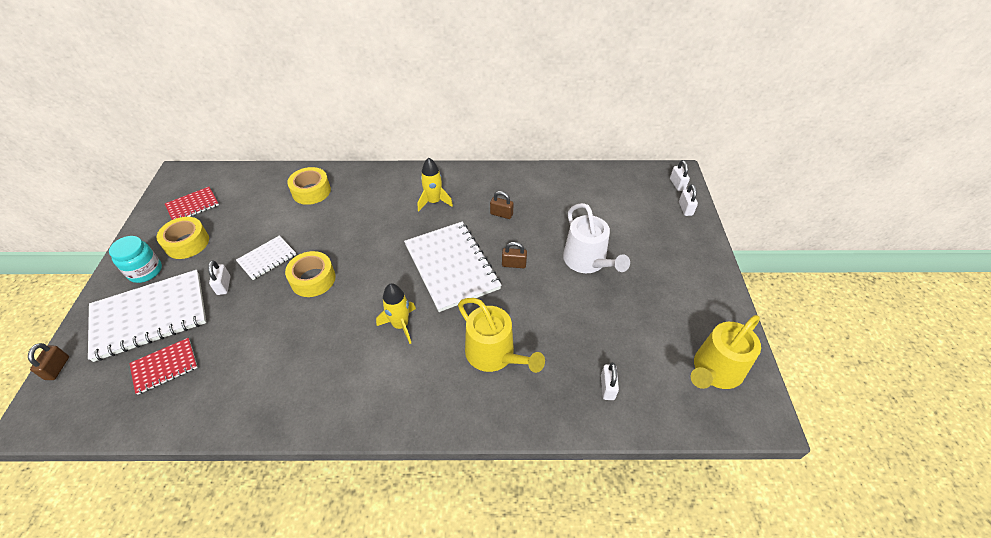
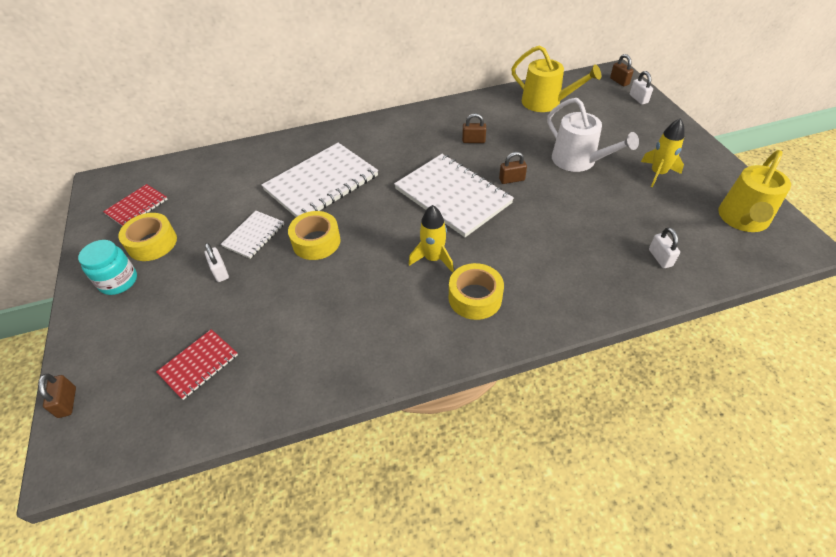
camera: 15 degrees left, 0 degrees up
(150, 316) = (151, 322): white notebook -> white notebook (321, 183)
(311, 191) = (265, 164): yellow tape -> yellow tape (475, 297)
(434, 202) = (400, 145): yellow rocket -> yellow rocket (658, 173)
(494, 354) = (540, 259): yellow watering can -> yellow watering can (546, 102)
(677, 184) = (619, 81): white padlock -> brown padlock

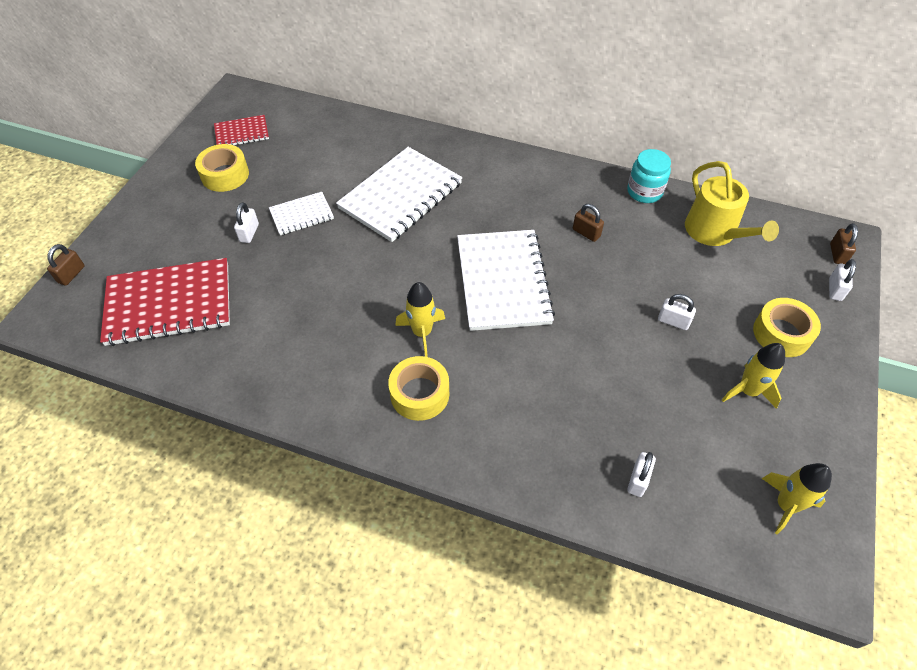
camera: 35 degrees right, 5 degrees up
(118, 281) = (176, 195): turquoise jar -> turquoise jar (644, 192)
(199, 364) = (169, 304): red notebook -> red notebook, size x1.95
(316, 242) = (343, 252): yellow tape -> yellow tape (781, 333)
(321, 183) = (400, 196): white notebook -> white notebook turned 45 degrees counterclockwise
(511, 179) = (579, 299): brown padlock -> none
(578, 161) = (673, 321): white watering can -> white padlock
(743, 219) = (786, 505): yellow watering can -> yellow rocket

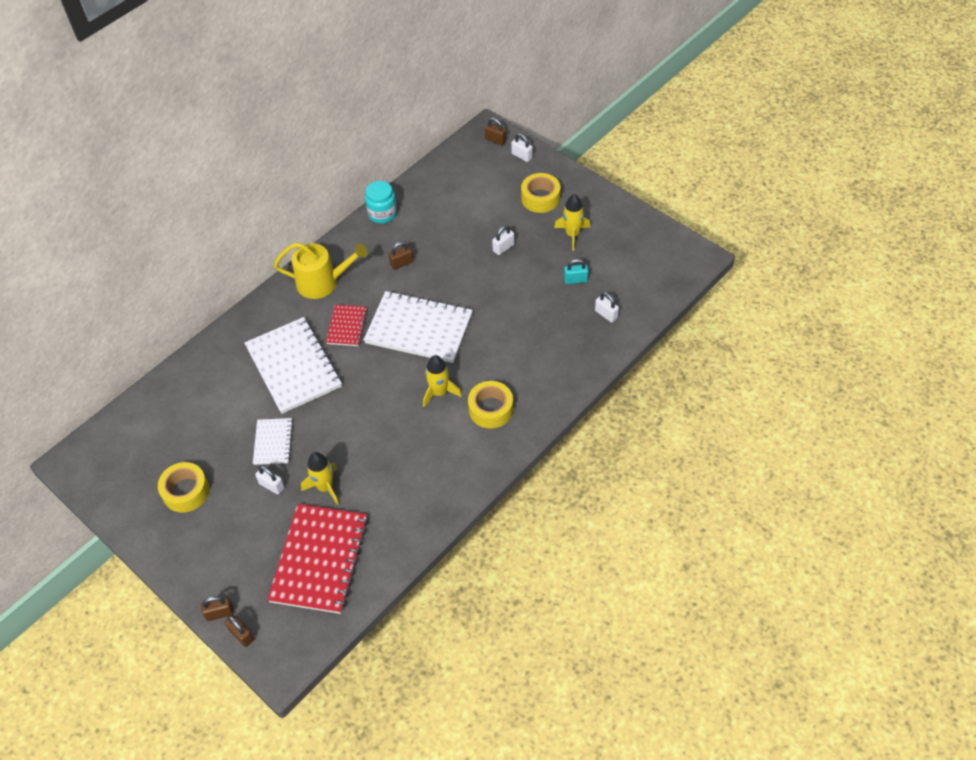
camera: 65 degrees left, 0 degrees up
(94, 249) = (220, 613): none -> brown padlock
(242, 133) = (135, 467): red notebook -> red notebook (347, 326)
(673, 421) = (575, 280): none -> turquoise padlock
(714, 232) = (442, 192): yellow watering can -> yellow watering can (322, 282)
(786, 505) = (650, 253): yellow rocket -> yellow rocket (325, 487)

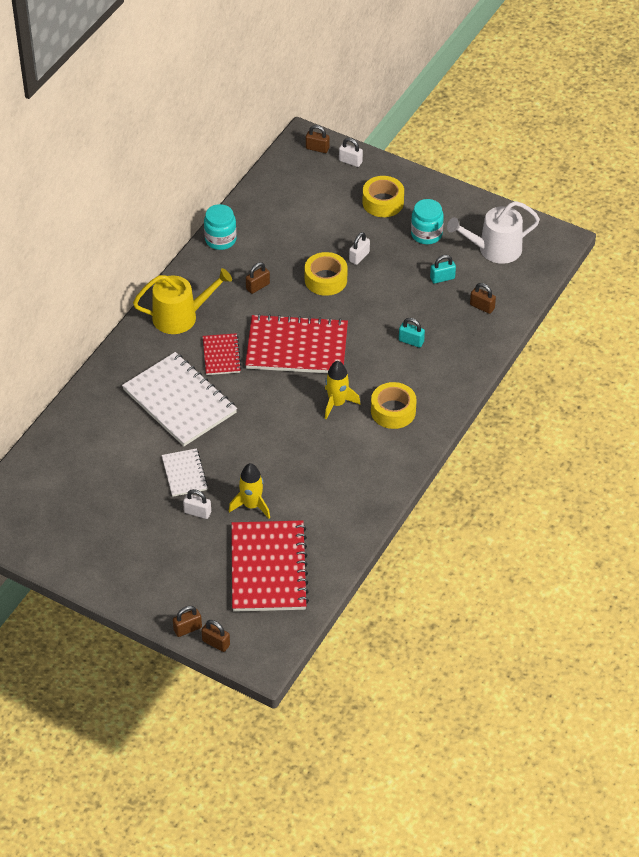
camera: 15 degrees left, 5 degrees down
(186, 491) = (112, 531): yellow tape -> yellow tape (326, 279)
(419, 329) = (297, 347): white notebook -> red notebook
(528, 339) = (411, 341): none -> turquoise padlock
(572, 234) = (426, 234): yellow rocket -> turquoise jar
(606, 314) = (482, 307): white padlock -> brown padlock
(633, 258) = (495, 249): none -> white watering can

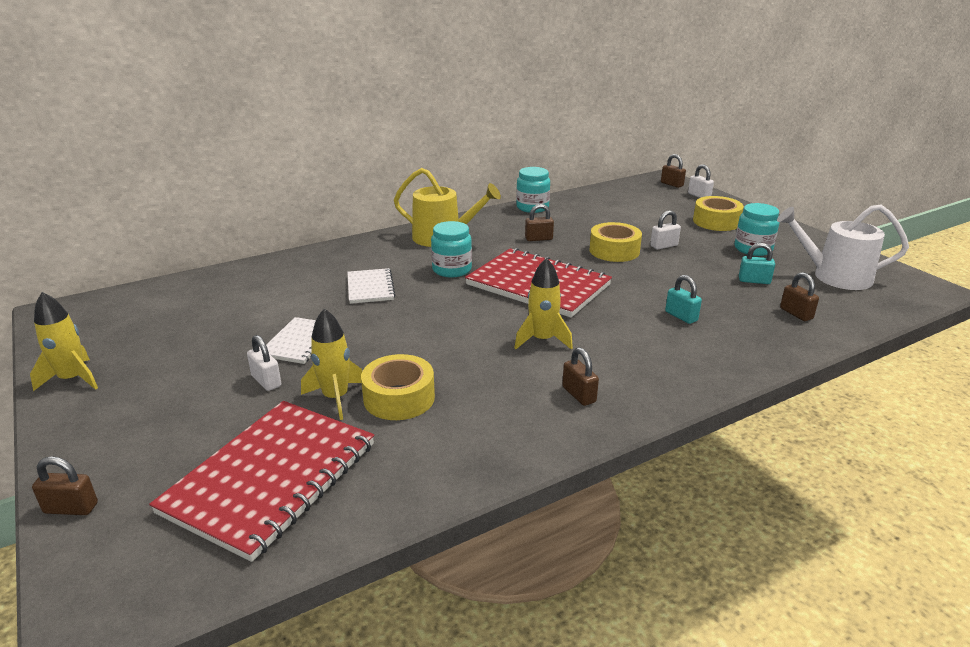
camera: 30 degrees right, 20 degrees down
(76, 565) = (73, 379): none -> yellow rocket
(179, 401) = (370, 287): white notebook -> white notebook, size x0.51
(216, 643) = (74, 548): brown padlock -> brown padlock (579, 395)
(221, 355) = (452, 270): red notebook -> turquoise jar
(393, 411) = (610, 368): yellow tape -> yellow tape (399, 398)

